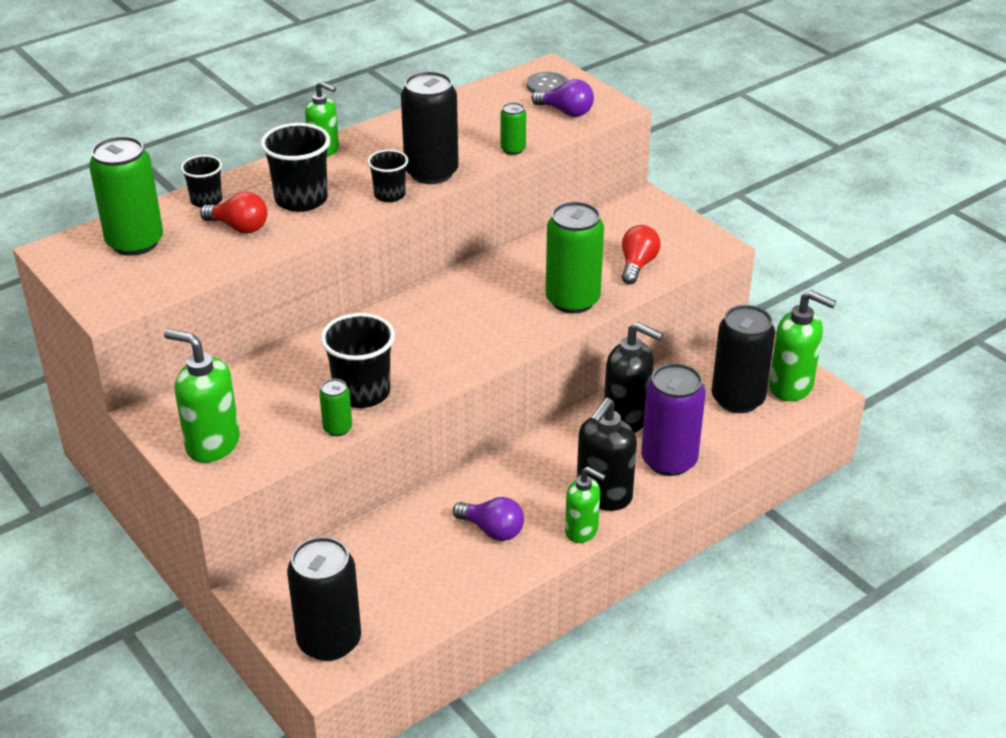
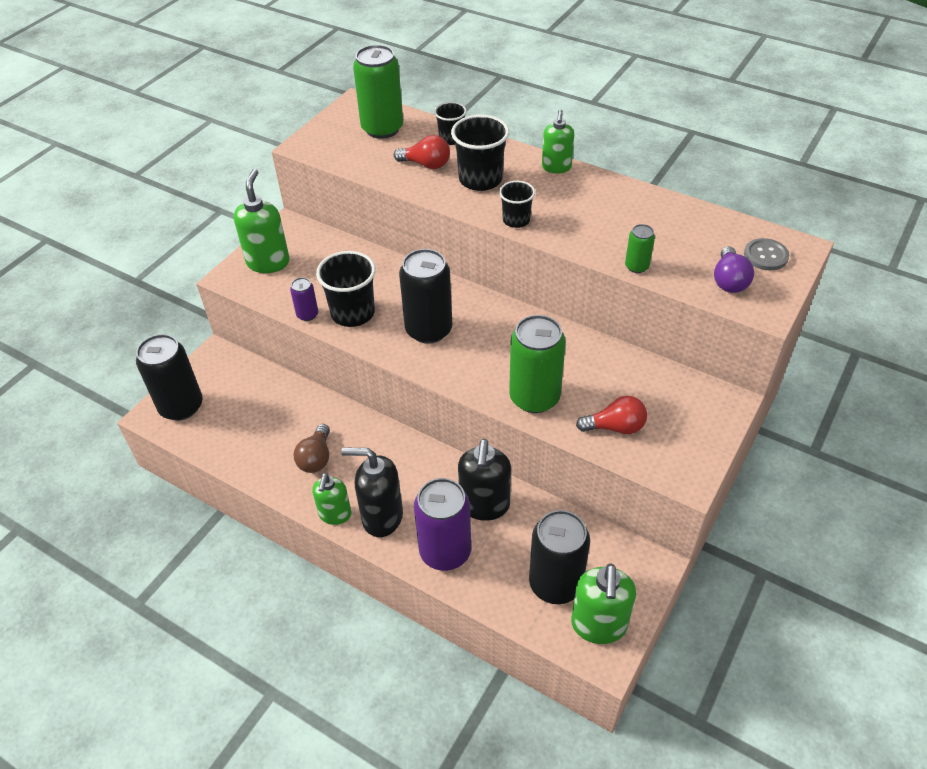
camera: 70 degrees right, 10 degrees up
(239, 227) = (426, 164): red light bulb -> red light bulb turned 75 degrees counterclockwise
(337, 428) = (307, 314): green can -> purple can
(431, 172) = (564, 231): black can -> black can (429, 330)
(492, 530) = (316, 458): purple light bulb -> brown light bulb

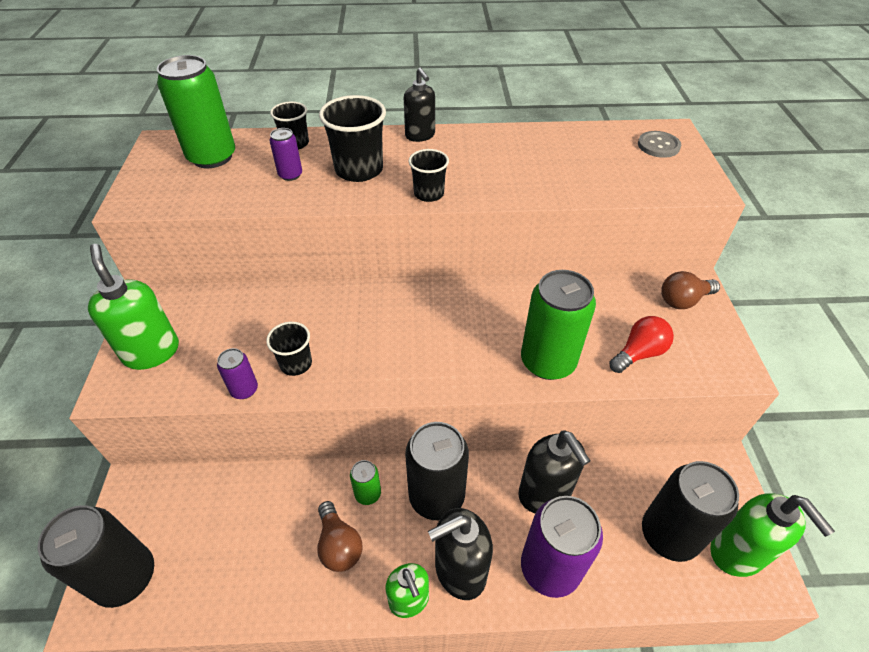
camera: 35 degrees left, 0 degrees up
(353, 313) = (296, 364): black cup -> black cup, size x0.60
(426, 164) = (290, 175): red light bulb -> purple can
(429, 330) = (391, 343): black can -> black can (436, 496)
(556, 167) = (420, 136): green soap dispenser -> black soap dispenser
(636, 266) = (574, 193): green can -> green can (368, 494)
(701, 407) = (683, 300): none -> brown light bulb
(729, 281) = (655, 176): purple light bulb -> none

